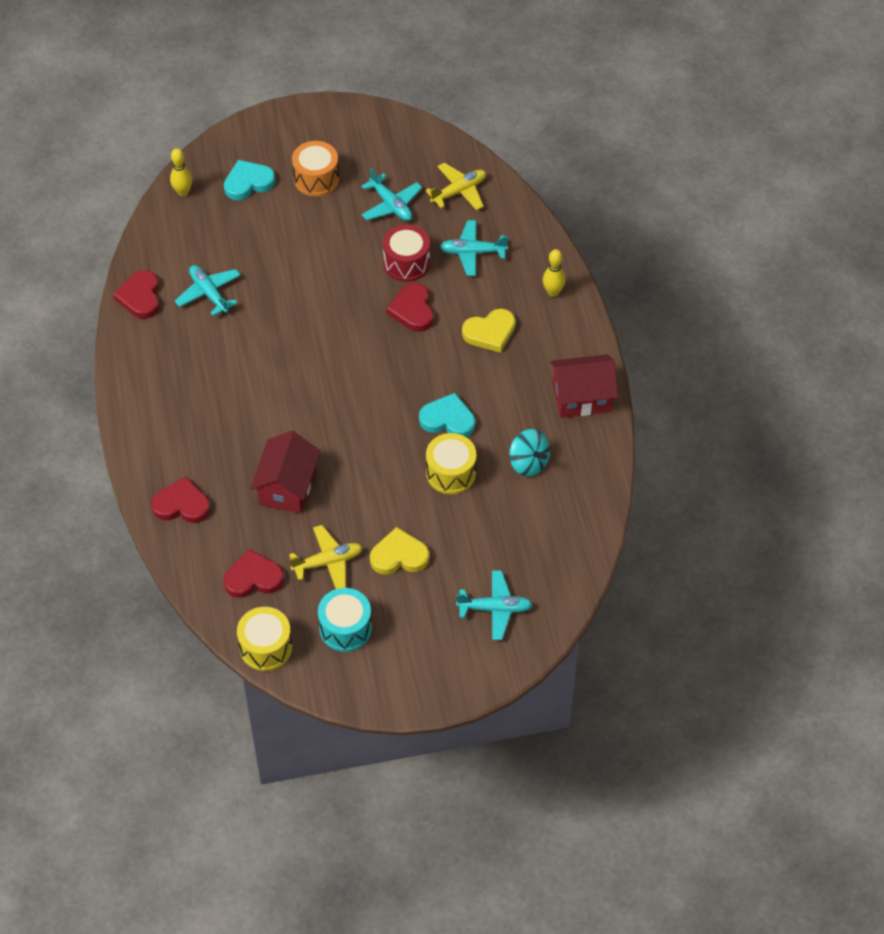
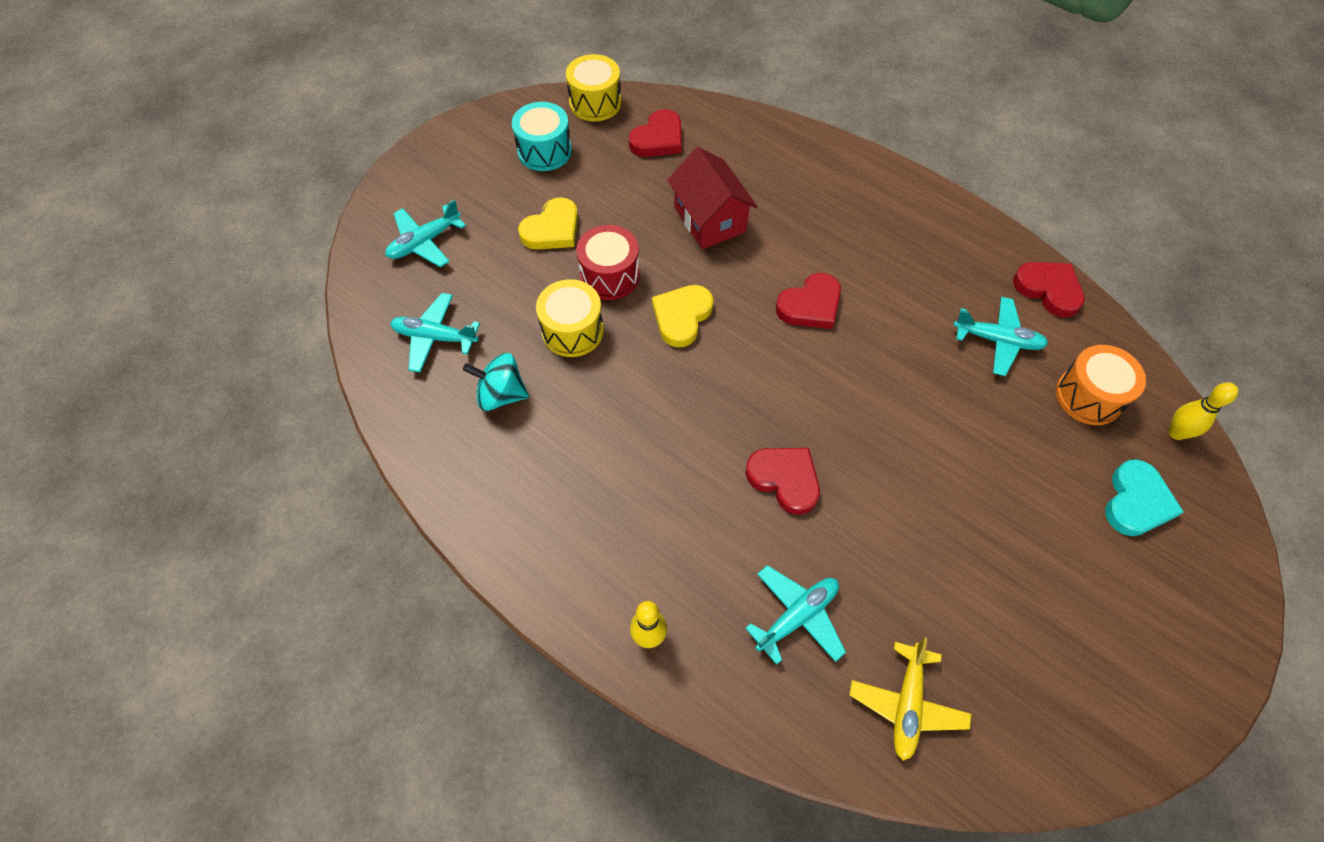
camera: 140 degrees right, 5 degrees up
(182, 505) = (778, 151): red heart -> red heart (810, 305)
(316, 179) = (1079, 572): orange drum -> orange drum (1088, 396)
(328, 562) = (609, 186): yellow plane -> none
(391, 205) = (959, 607): turquoise plane -> turquoise plane (435, 337)
(406, 263) = (854, 536): red drum -> red drum (609, 276)
(448, 419) = (625, 382): turquoise heart -> none
(490, 332) = (674, 517): yellow heart -> yellow heart (682, 317)
(582, 397) = (500, 512): red house -> none

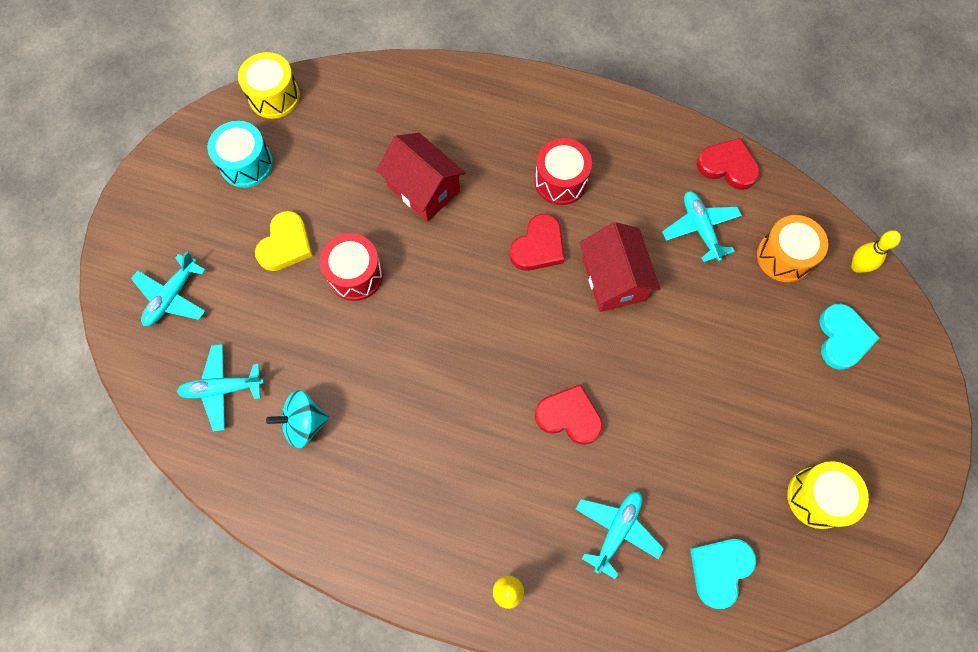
camera: 20 degrees left, 10 degrees up
(572, 331) = (343, 340): yellow drum -> yellow drum (817, 497)
(658, 139) = (347, 118): red heart -> none
(682, 317) = (433, 294): yellow heart -> none
(856, 252) = (560, 181): none -> red drum
(882, 360) = (613, 279): none -> red house
(906, 704) = (719, 570): yellow plane -> turquoise heart
(997, 340) = (700, 228): turquoise plane -> turquoise plane turned 105 degrees counterclockwise

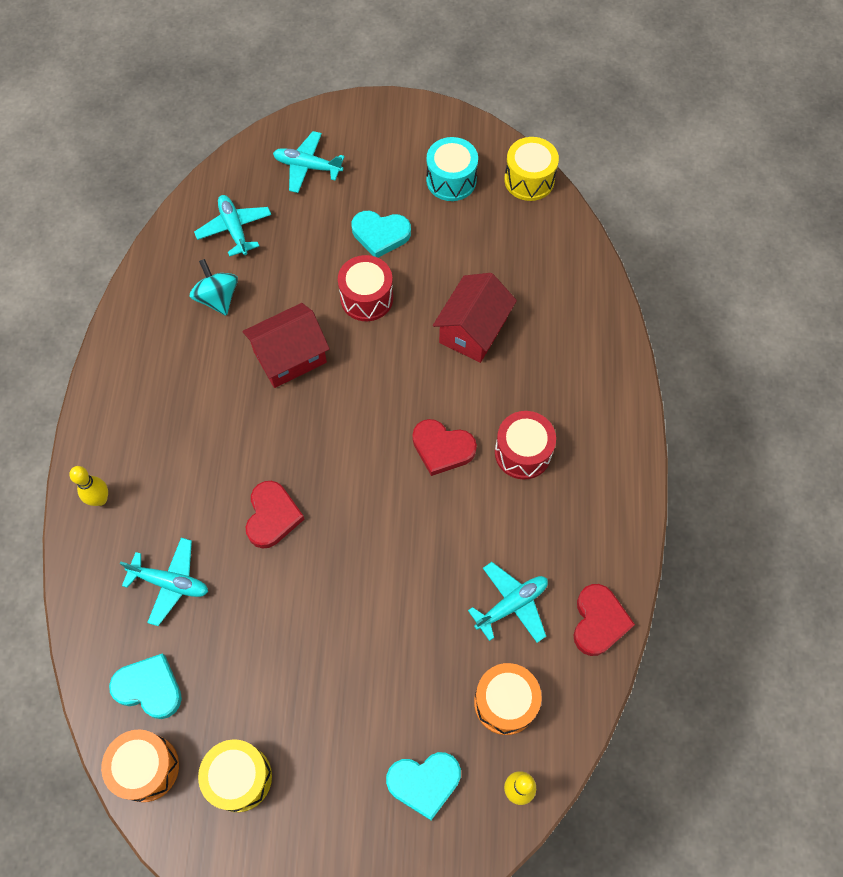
camera: 75 degrees right, 5 degrees down
(286, 244) = (380, 234): yellow heart -> turquoise heart
(613, 279) = (427, 528): red house -> red house (290, 357)
(797, 585) = (146, 768): none -> orange drum

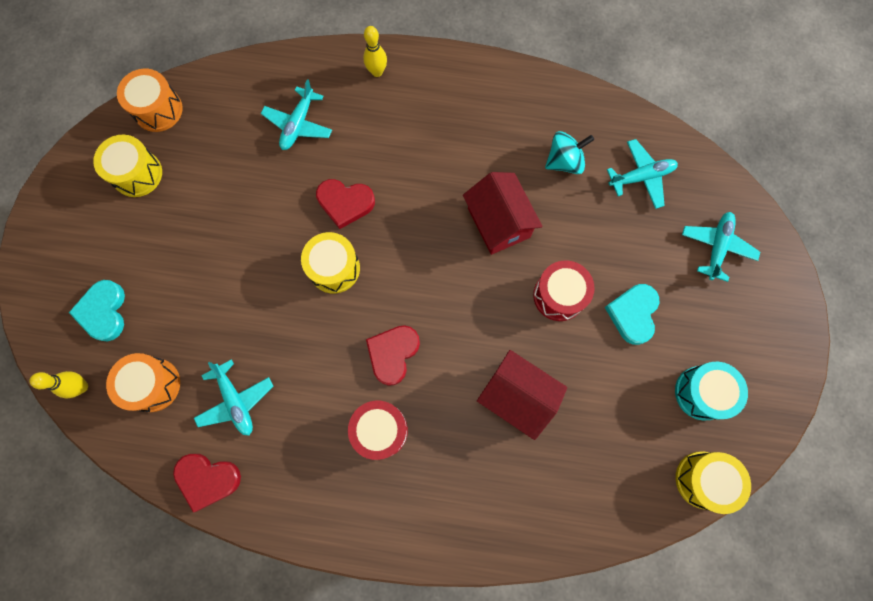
camera: 95 degrees right, 10 degrees up
(149, 688) = (217, 110): turquoise heart -> none
(351, 519) = (334, 268): none -> yellow drum

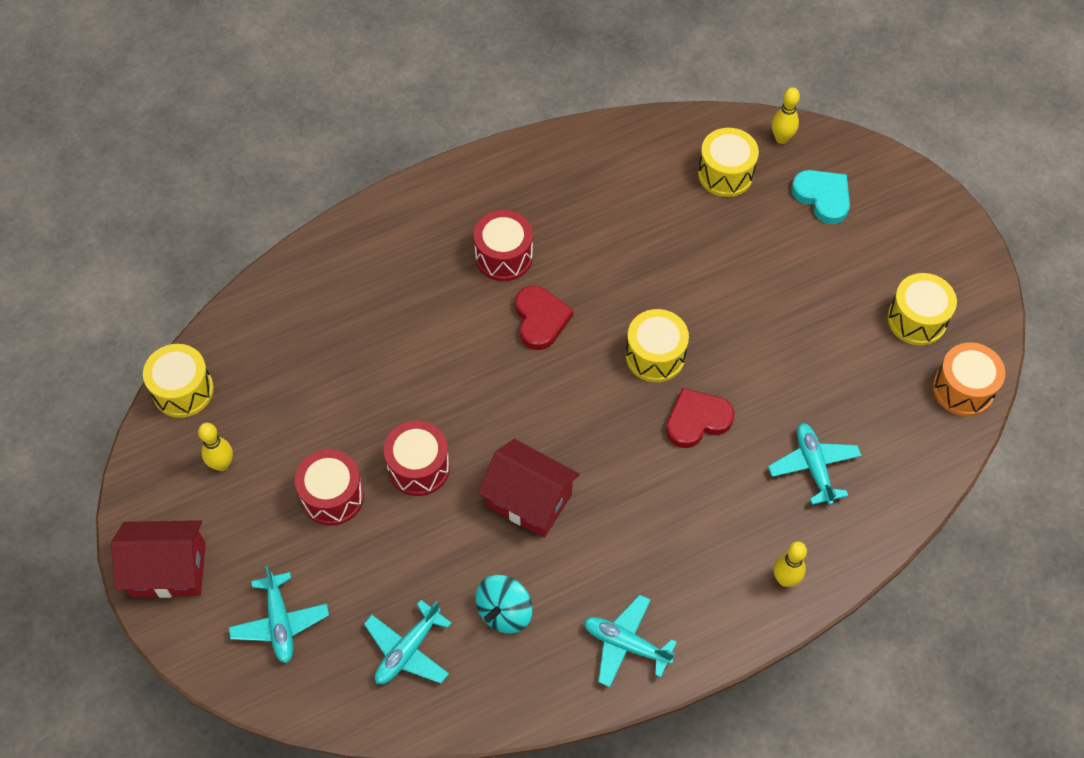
camera: 145 degrees right, 15 degrees down
(153, 385) = (725, 174): orange drum -> yellow drum
(207, 479) = (617, 141): red heart -> none
(235, 401) = (646, 204): turquoise plane -> turquoise plane (626, 644)
(517, 396) = (400, 354): red house -> red house (168, 569)
(633, 314) = (332, 496): turquoise heart -> red drum
(701, 393) = (222, 464): turquoise drum -> yellow bowling pin

